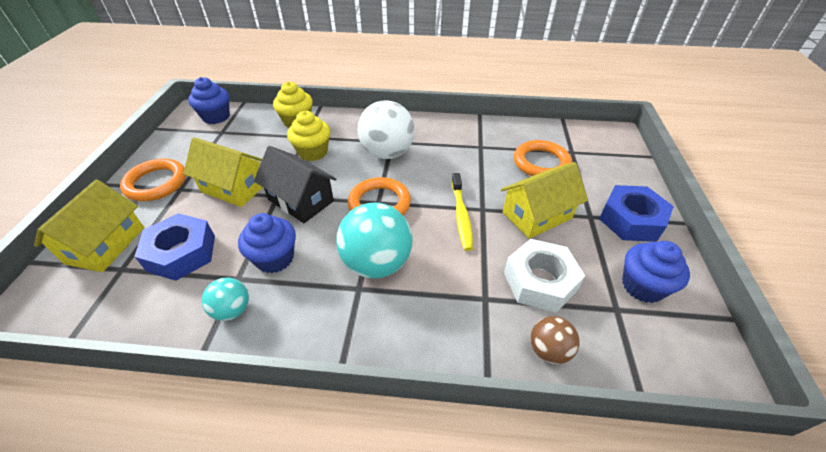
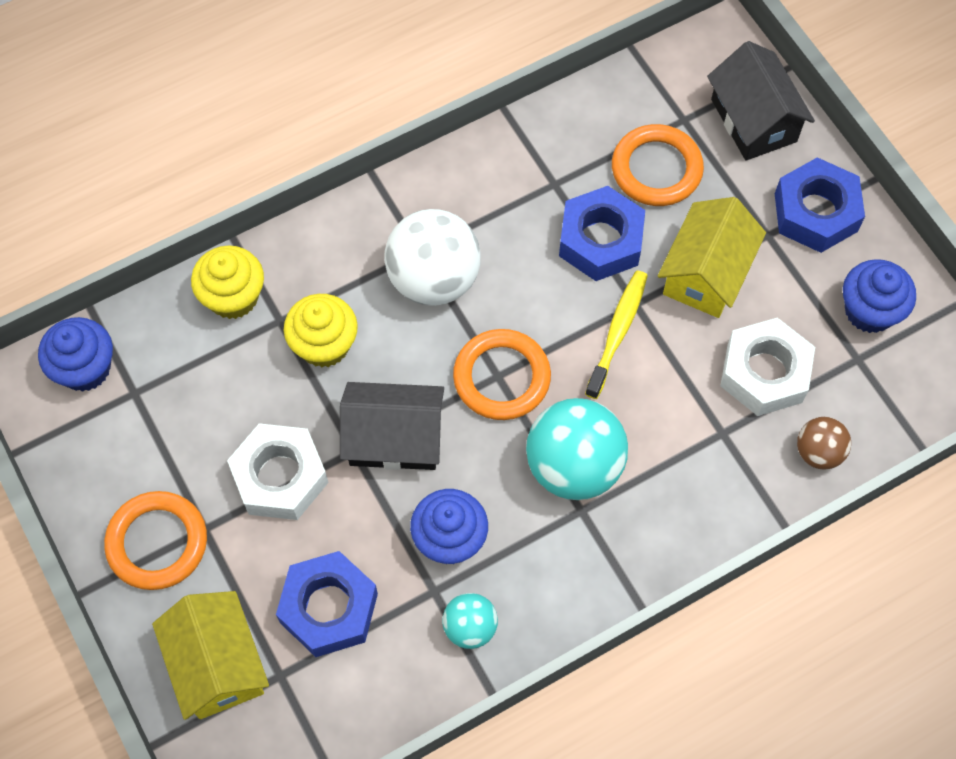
camera: 35 degrees left, 20 degrees up
(234, 187) = (280, 477): yellow house -> white nut
(461, 216) = (617, 332): yellow toothbrush -> yellow toothbrush turned 120 degrees counterclockwise
(485, 176) = (600, 240): none -> blue nut
(614, 167) = (753, 120): none -> black house

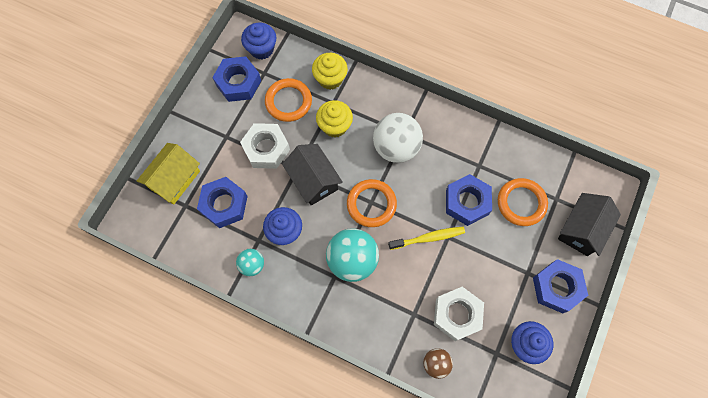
camera: 55 degrees right, 5 degrees up
(118, 445) = (238, 83): none -> blue nut
(157, 542) = (209, 124): orange ring -> orange ring (288, 102)
(706, 273) = (486, 257): yellow house -> none

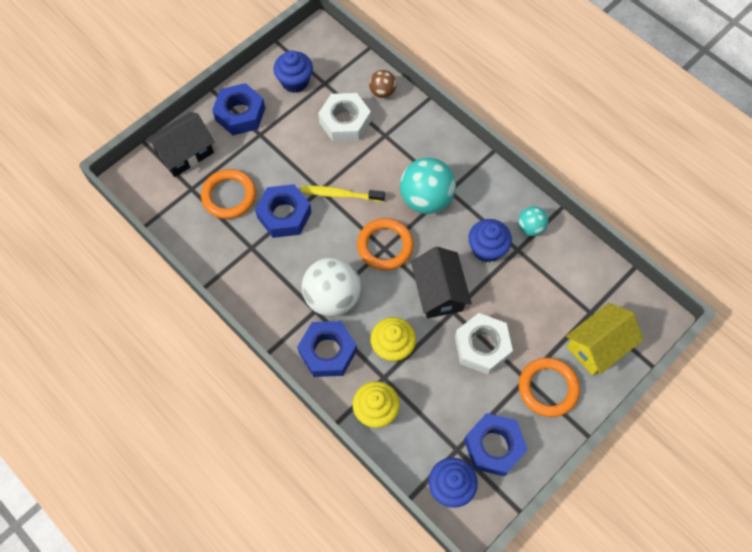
camera: 160 degrees left, 5 degrees down
(224, 205) = (546, 298): blue nut -> blue nut (327, 351)
(288, 102) = (438, 397): orange ring -> orange ring (548, 388)

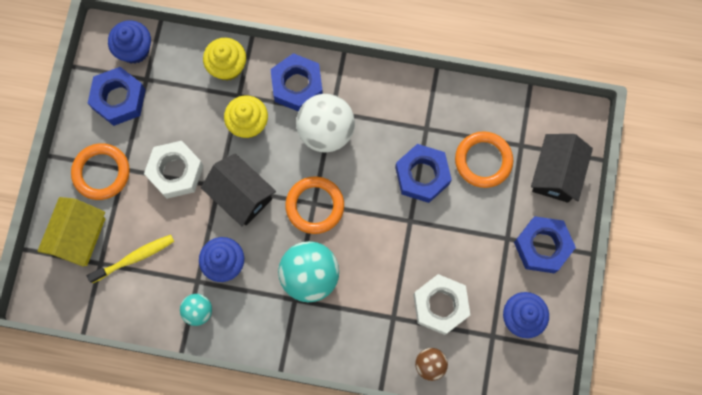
camera: 145 degrees right, 10 degrees up
(340, 194) = (389, 228): yellow toothbrush -> yellow toothbrush (134, 258)

